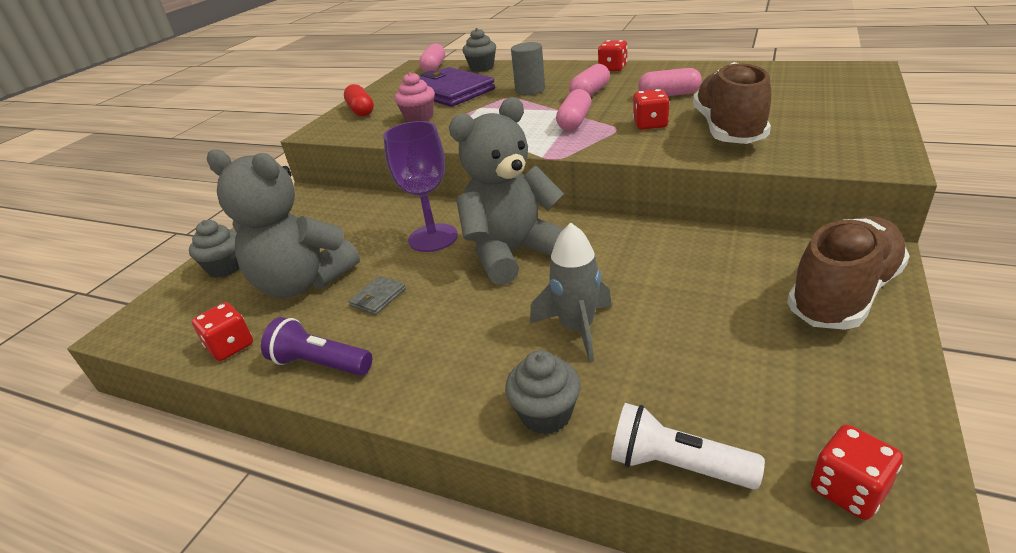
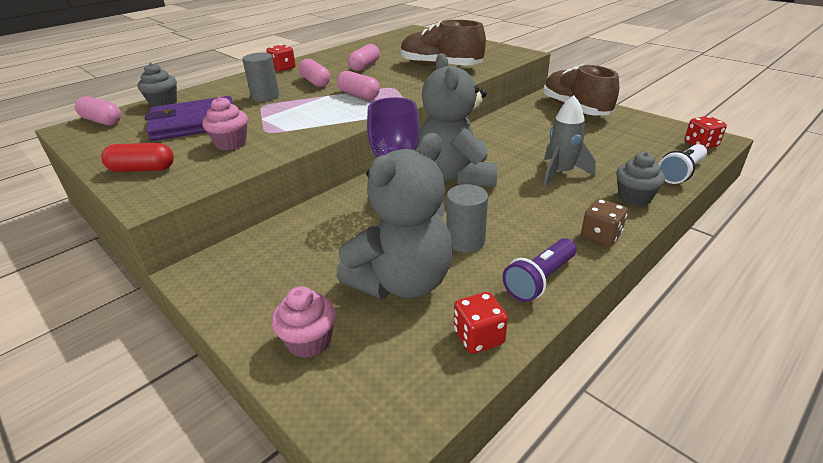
camera: 70 degrees left, 0 degrees up
(226, 267) = (309, 341): grey cupcake -> pink cupcake
(378, 297) = (465, 241): grey wallet -> grey cylinder
(423, 395) = (600, 236): none -> brown dice
(650, 124) = (401, 79): red dice -> none

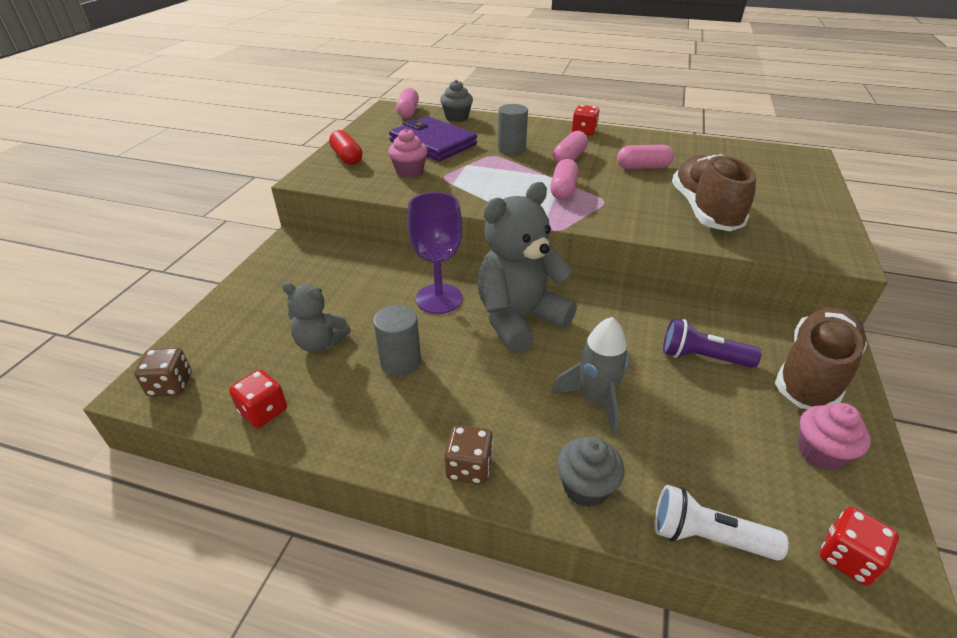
camera: 60 degrees right, 5 degrees up
(309, 341) = (234, 322): pink cupcake -> pink cupcake (820, 452)
(385, 413) = (171, 385): none -> brown dice
(402, 282) = (320, 343): grey teddy bear -> grey teddy bear, size x0.54
(540, 280) = (361, 432): purple flashlight -> purple flashlight (702, 357)

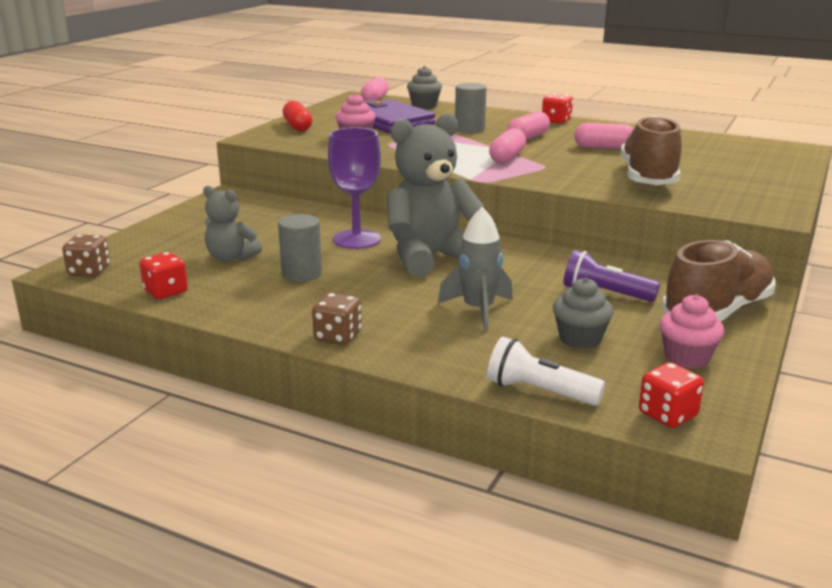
camera: 10 degrees right, 15 degrees down
(585, 487) = (440, 356): grey cupcake -> grey cupcake (580, 339)

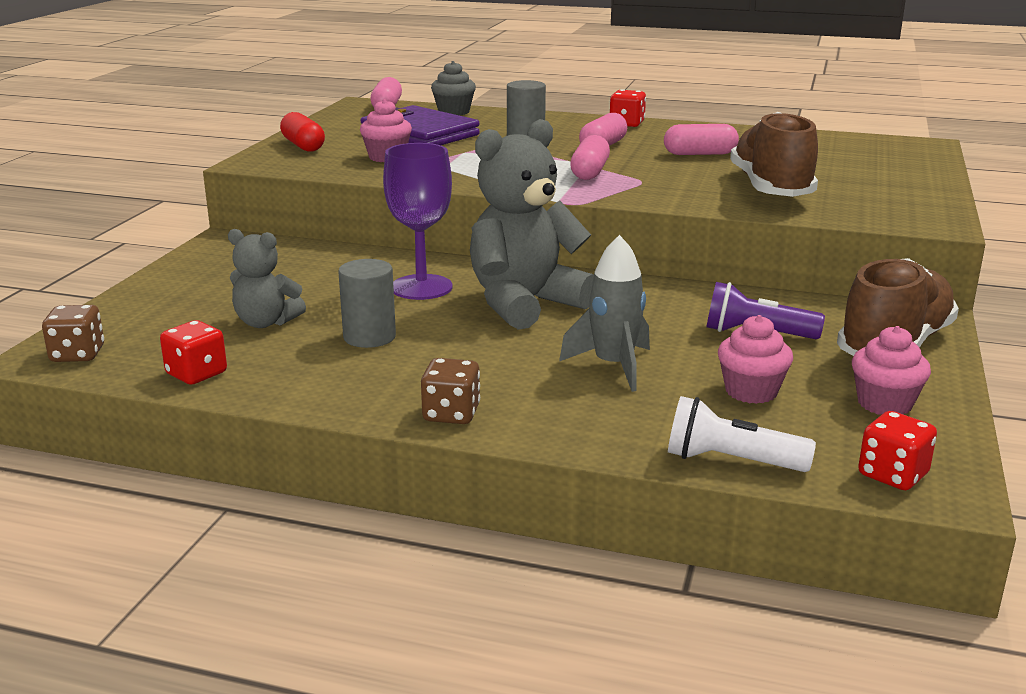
camera: 10 degrees left, 0 degrees up
(580, 339) = (751, 391): grey cupcake -> pink cupcake

